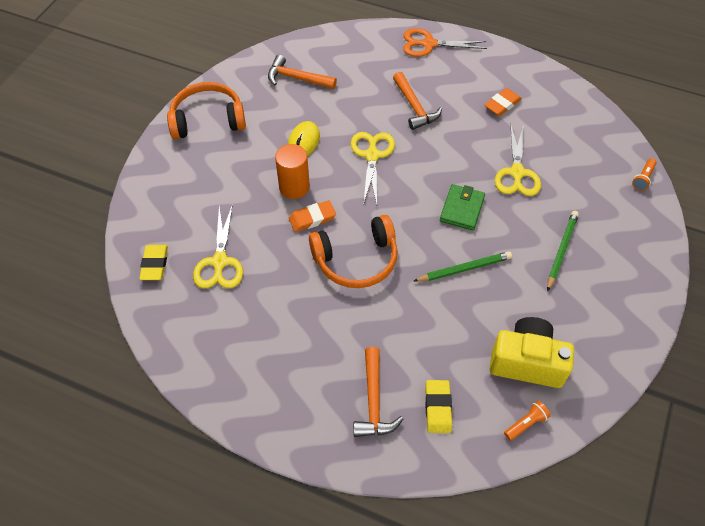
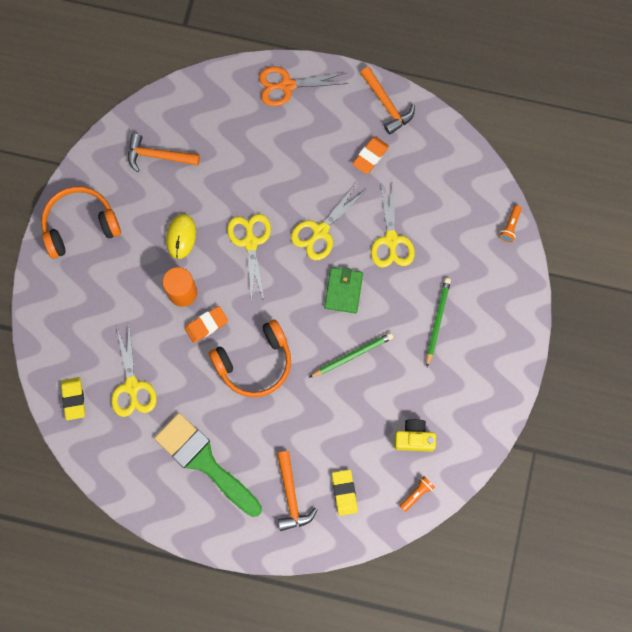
camera: 10 degrees left, 20 degrees up
(280, 348) = (204, 461): none -> green brush
(414, 107) = (283, 174): orange hammer -> orange hammer (386, 104)
(444, 156) = (320, 231): none -> yellow scissors
(527, 362) = (414, 438): yellow camera -> yellow camera, size x0.64

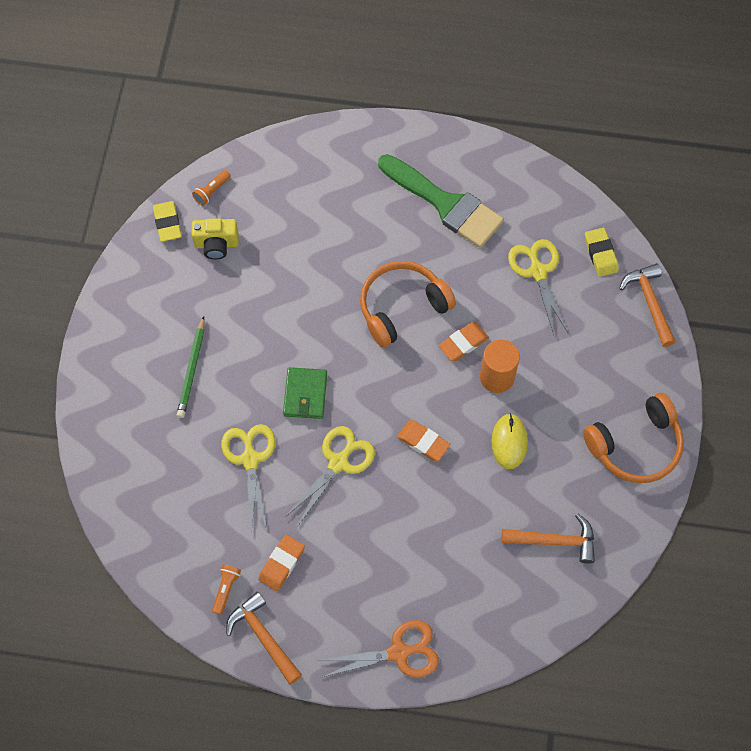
camera: 175 degrees right, 10 degrees down
(250, 242) = (423, 442): yellow scissors -> orange eraser
(291, 496) = (347, 179): orange hammer -> orange hammer (649, 302)
(344, 492) = (290, 186): yellow eraser -> yellow eraser (167, 223)
(352, 355) = (290, 324): green pencil -> none
(510, 226) = (102, 488): orange flashlight -> orange flashlight (226, 589)

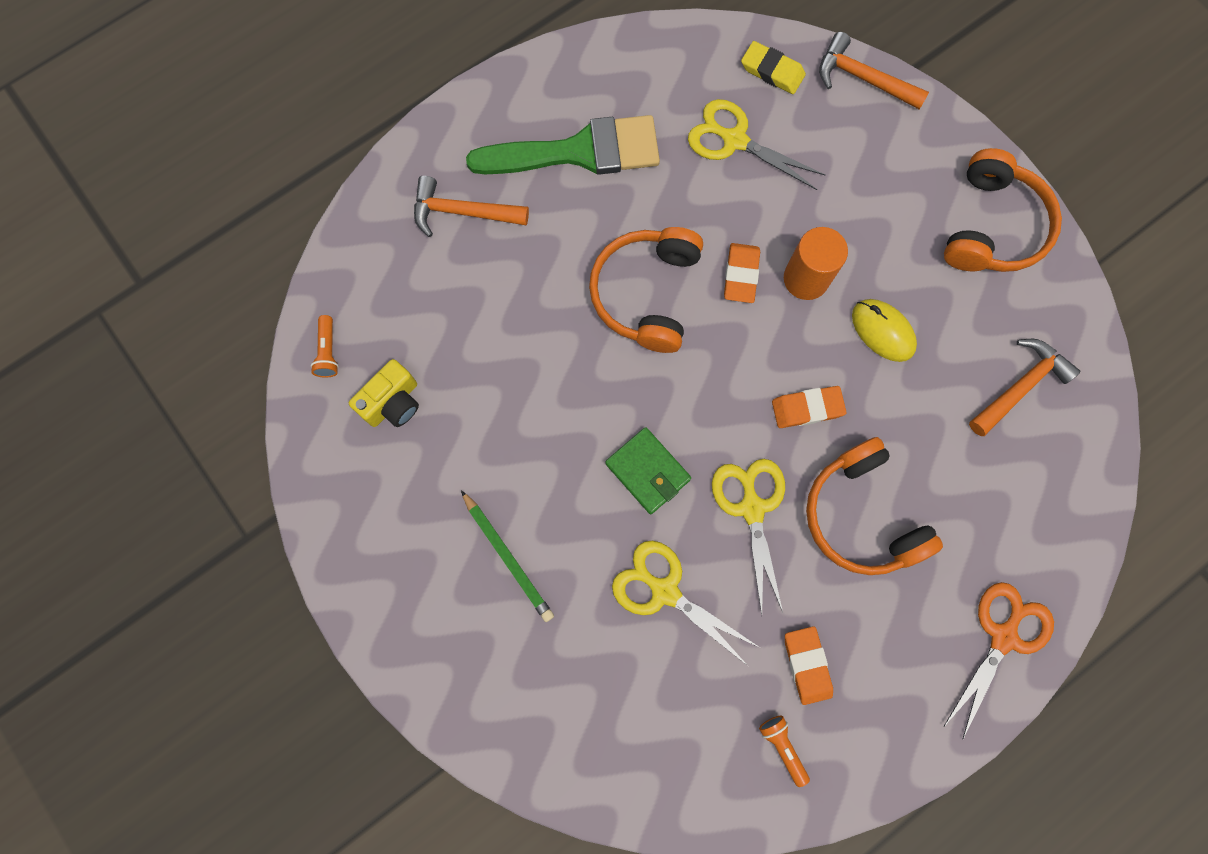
camera: 45 degrees left, 10 degrees up
(167, 223) = (316, 428): yellow eraser -> none
(263, 637) = (868, 756): orange hammer -> orange hammer (463, 212)
(392, 521) = (862, 515): none -> orange headphones

